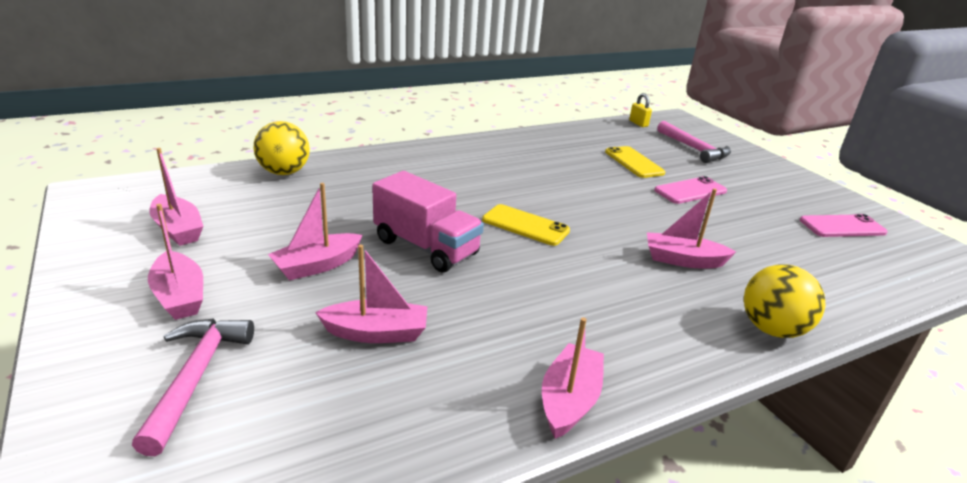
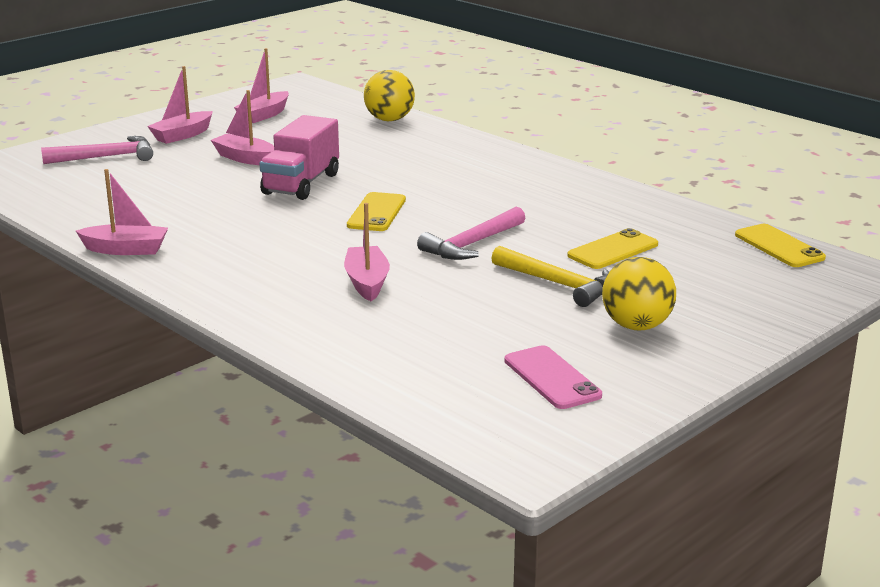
camera: 75 degrees right, 5 degrees down
(376, 333) = (172, 188): pink boat -> none
(638, 123) = (779, 246): yellow padlock -> yellow phone
(690, 191) = (558, 284): pink phone -> yellow hammer
(694, 149) = (724, 285): pink hammer -> pink hammer (471, 244)
(772, 329) = (262, 322): yellow ball -> yellow ball (636, 326)

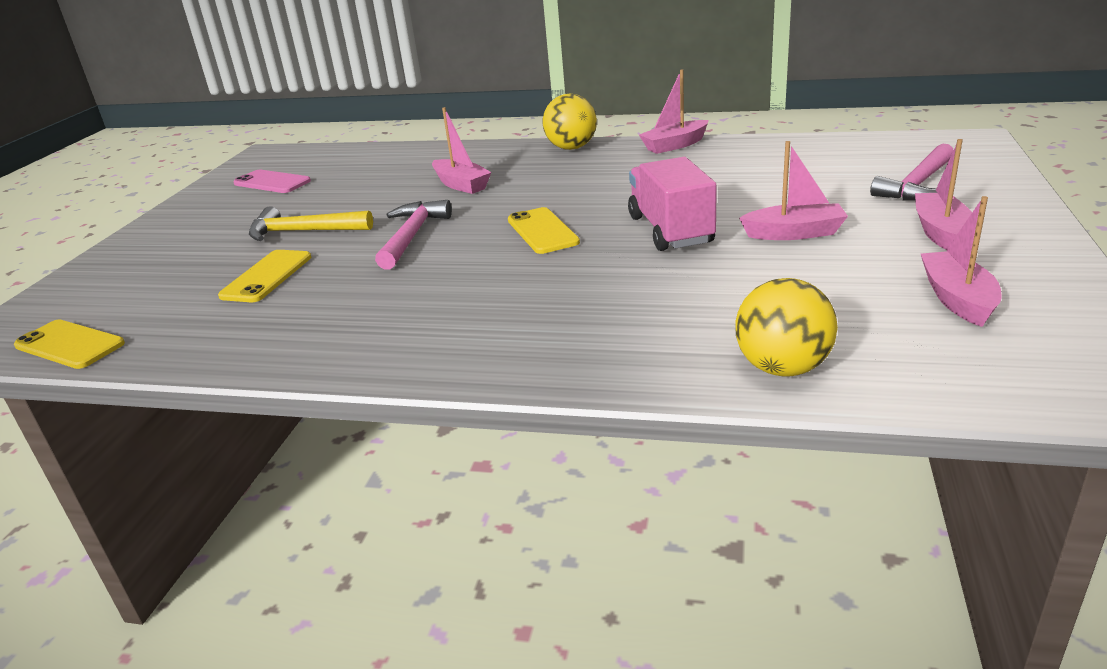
camera: 150 degrees right, 5 degrees up
(636, 326) = (222, 225): yellow ball -> yellow ball (571, 148)

